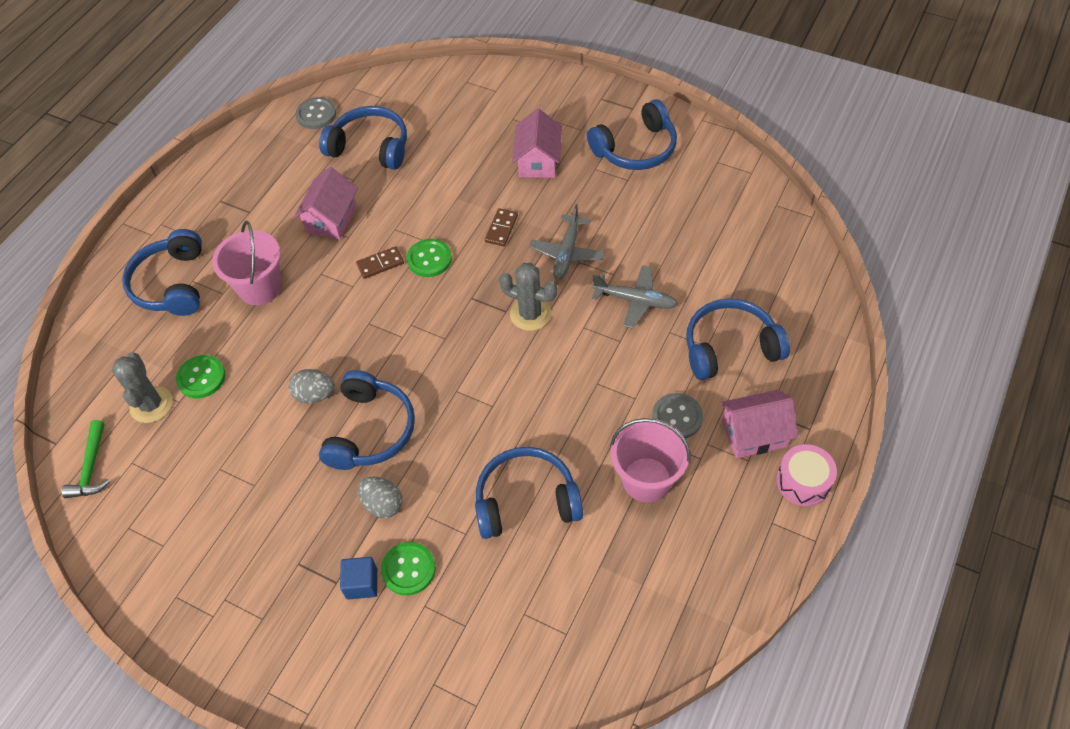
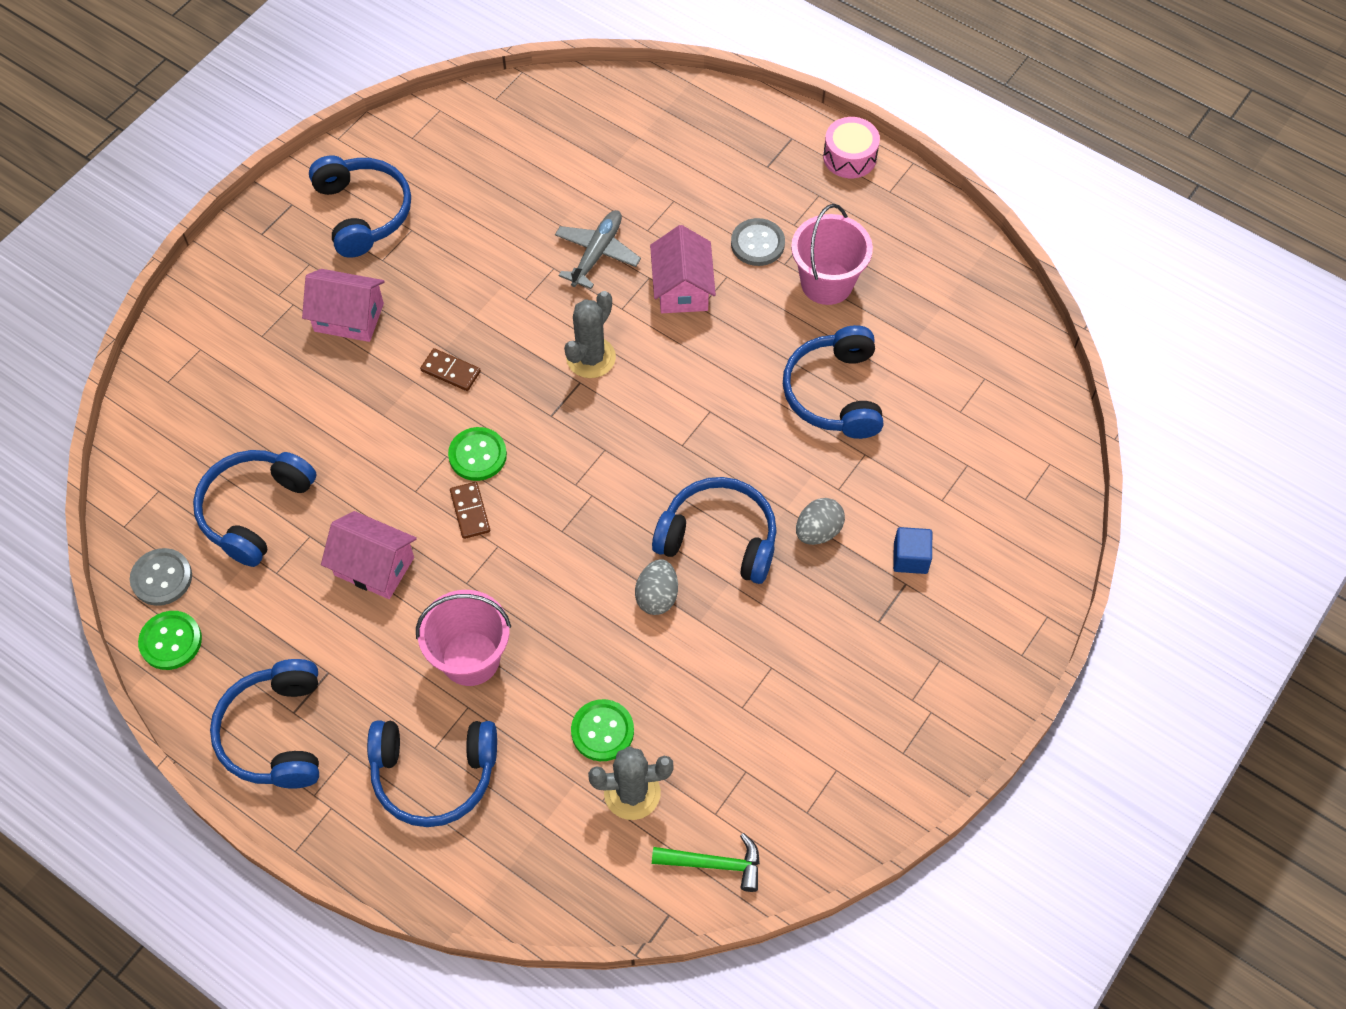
camera: 85 degrees left, 5 degrees up
(408, 569) = (899, 511): green button -> green button (171, 641)
(567, 253) = (509, 308): grey plane -> none
(730, 347) = (680, 181): blue headphones -> blue headphones (276, 733)
(754, 434) = (789, 183): pink house -> pink house (682, 288)

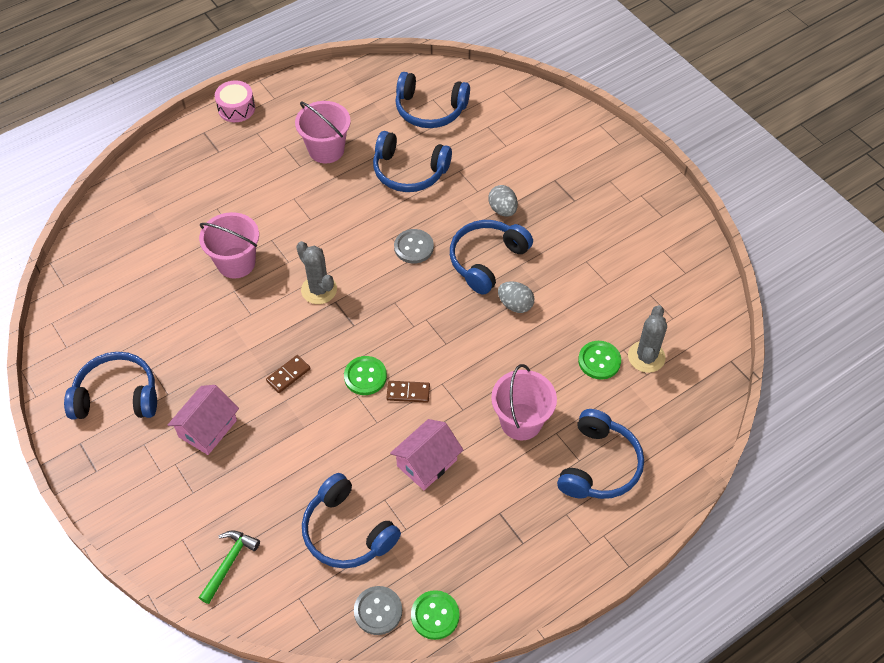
camera: 70 degrees left, 5 degrees down
(276, 733) = (535, 558): blue headphones -> blue headphones (430, 109)
(597, 254) = (236, 263): grey plane -> pink bucket
(682, 288) = (290, 224): pink house -> none
(714, 864) = (705, 328): green hammer -> green hammer (229, 563)
(757, 243) = (277, 174): grey button -> grey button (413, 247)
(910, 558) = (538, 172): blue cube -> none

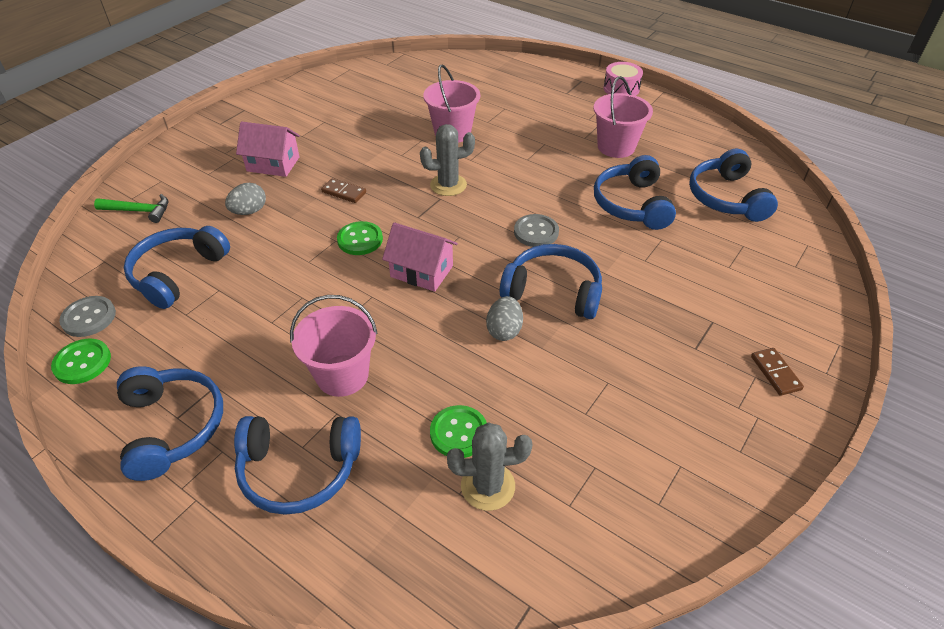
camera: 70 degrees right, 10 degrees down
(117, 396) = (292, 113): blue headphones -> blue headphones (172, 427)
(319, 290) = (448, 185): grey cactus -> grey cactus turned 45 degrees clockwise
(408, 393) = (351, 274): brown domino -> brown domino (775, 373)
(427, 463) = (268, 310): pink house -> pink house (422, 271)
(502, 209) = (633, 287): grey egg -> grey egg (249, 211)

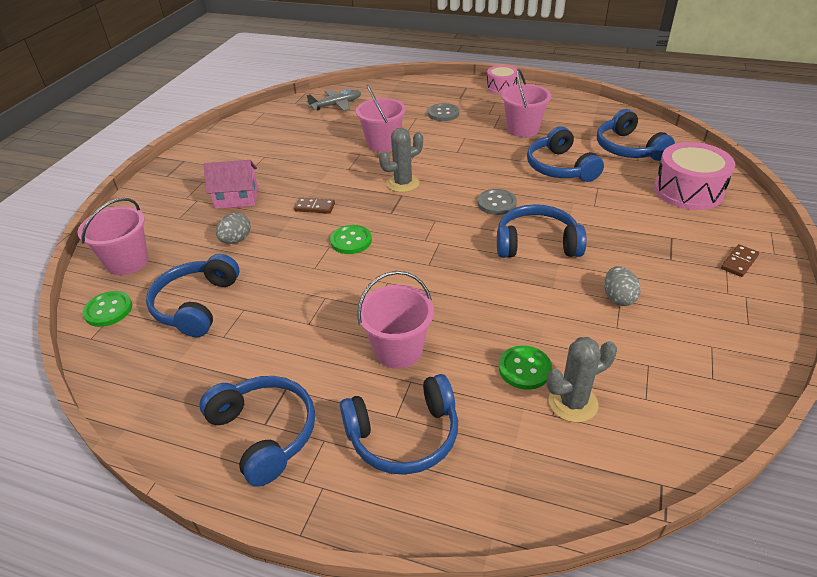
camera: 15 degrees left, 5 degrees down
(82, 362) = (143, 402): green button -> green button (108, 310)
(89, 318) = (128, 362): grey button -> grey button (443, 113)
(139, 211) = (127, 262): green hammer -> pink bucket
(422, 271) = (419, 253): pink house -> none
(428, 75) = (336, 105): none -> grey plane
(504, 330) = (515, 282): grey egg -> grey egg (618, 298)
(767, 268) = (688, 191): none -> pink drum
(775, 373) = (739, 262): brown domino -> brown domino turned 75 degrees clockwise

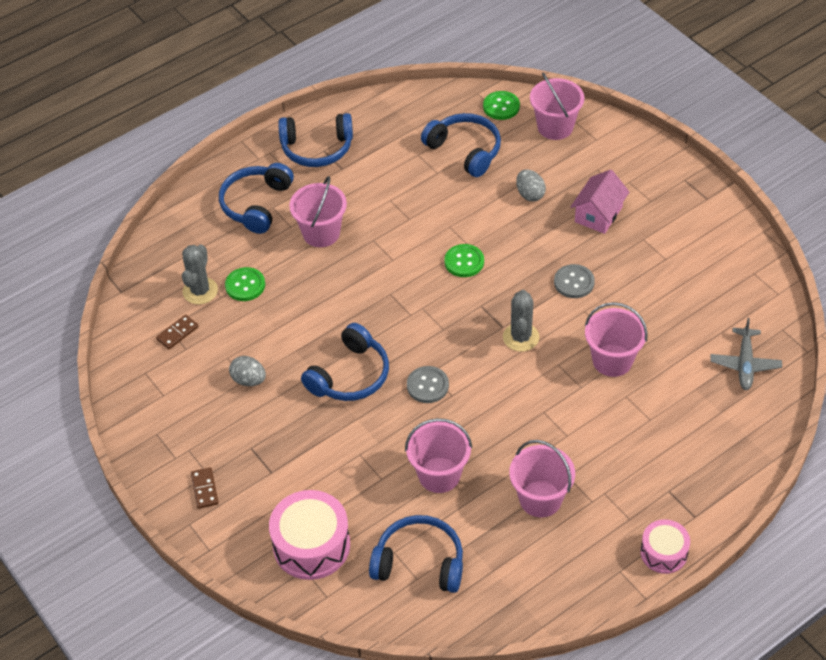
camera: 125 degrees right, 10 degrees up
(315, 207) = (536, 259): brown domino -> brown domino (177, 333)
(443, 113) = (639, 450): grey button -> grey button (574, 282)
(560, 167) = (439, 475): blue headphones -> pink bucket

